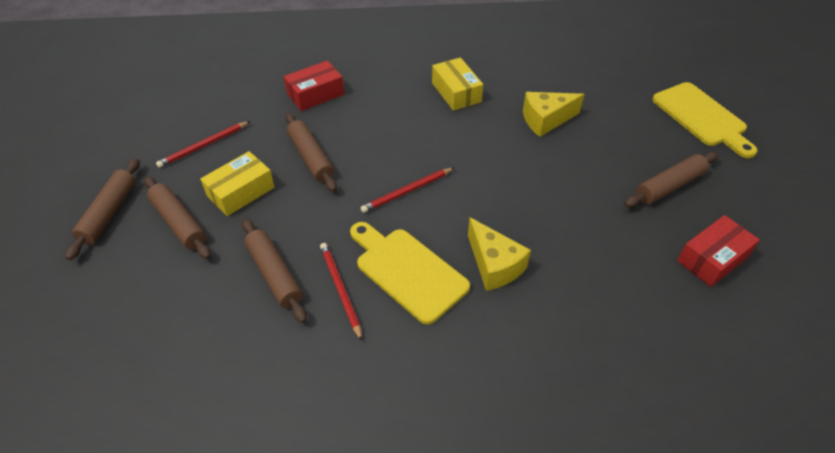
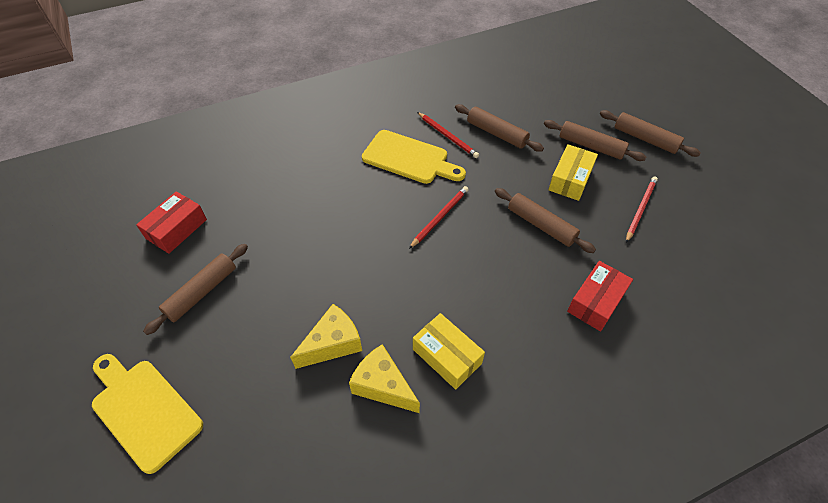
camera: 160 degrees right, 5 degrees up
(109, 213) = (645, 139): brown rolling pin -> brown rolling pin turned 45 degrees counterclockwise
(494, 265) = (349, 178): yellow cheese -> yellow cheese (383, 386)

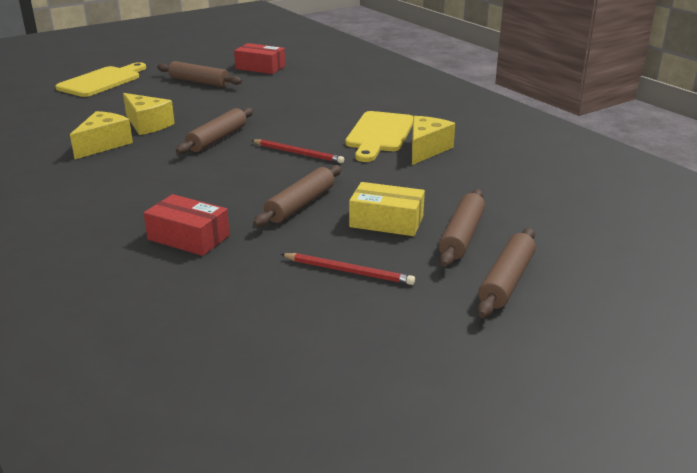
camera: 80 degrees right, 25 degrees down
(447, 136) = (426, 149): red pencil -> yellow cheese
(447, 356) = (128, 166): yellow box -> none
(496, 133) = (448, 175): brown rolling pin -> brown rolling pin (217, 139)

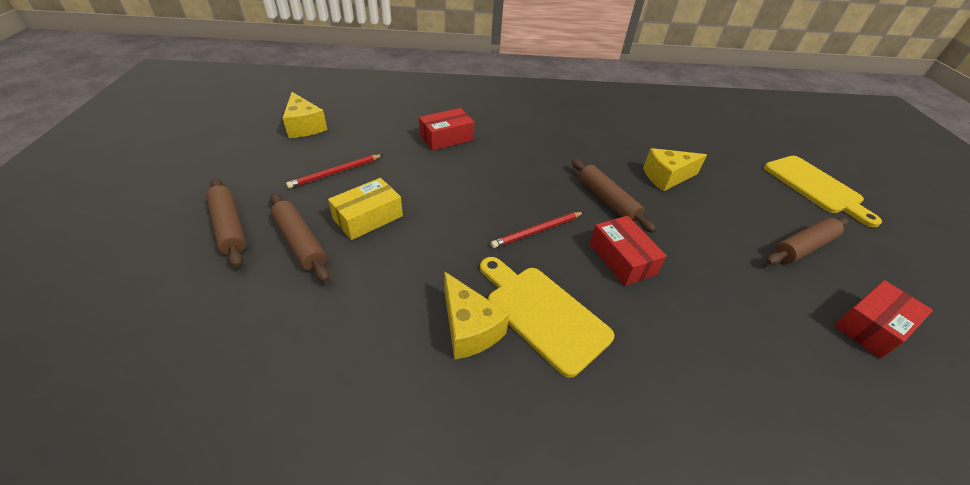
camera: 120 degrees right, 15 degrees up
(104, 144) = (630, 148): yellow cheese -> yellow cheese (304, 126)
(289, 123) = (622, 259): none -> red box
(300, 204) = (440, 191): brown rolling pin -> none

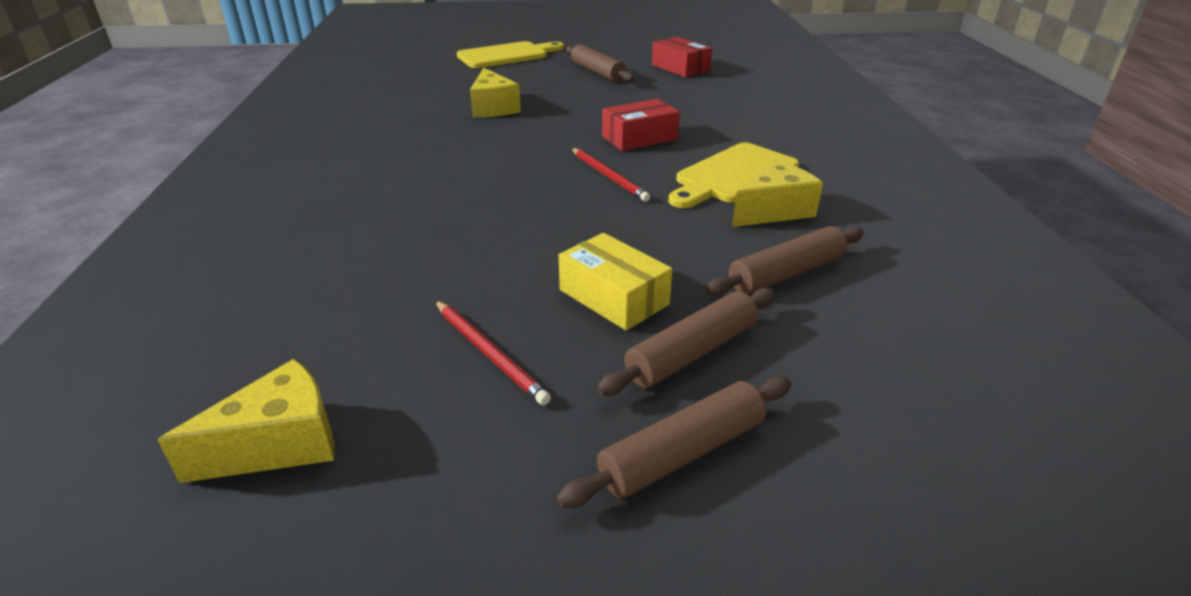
camera: 90 degrees left, 10 degrees down
(446, 138) = (376, 247): red box -> none
(607, 200) = (542, 138): brown rolling pin -> brown rolling pin (786, 274)

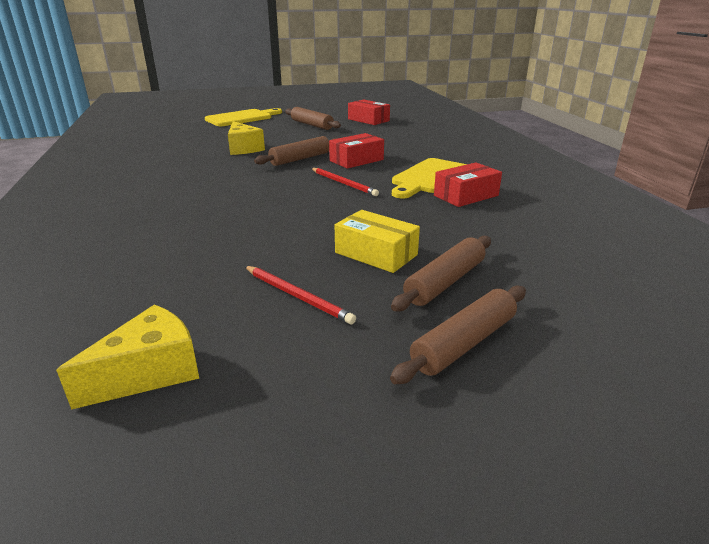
camera: 10 degrees left, 5 degrees down
(774, 211) = (466, 195): yellow cheese -> red box
(786, 274) = (490, 230): brown rolling pin -> brown rolling pin (300, 159)

